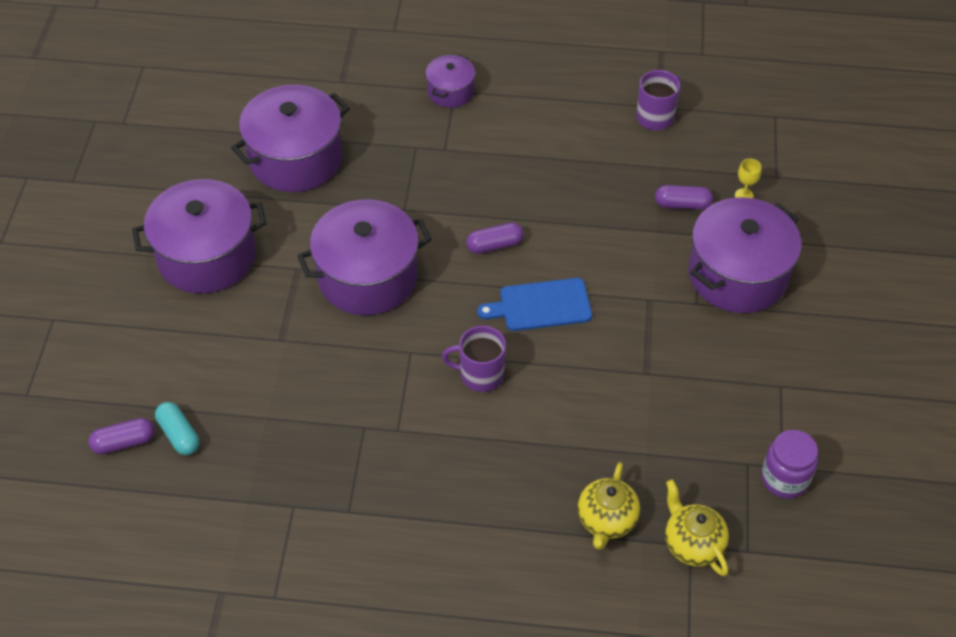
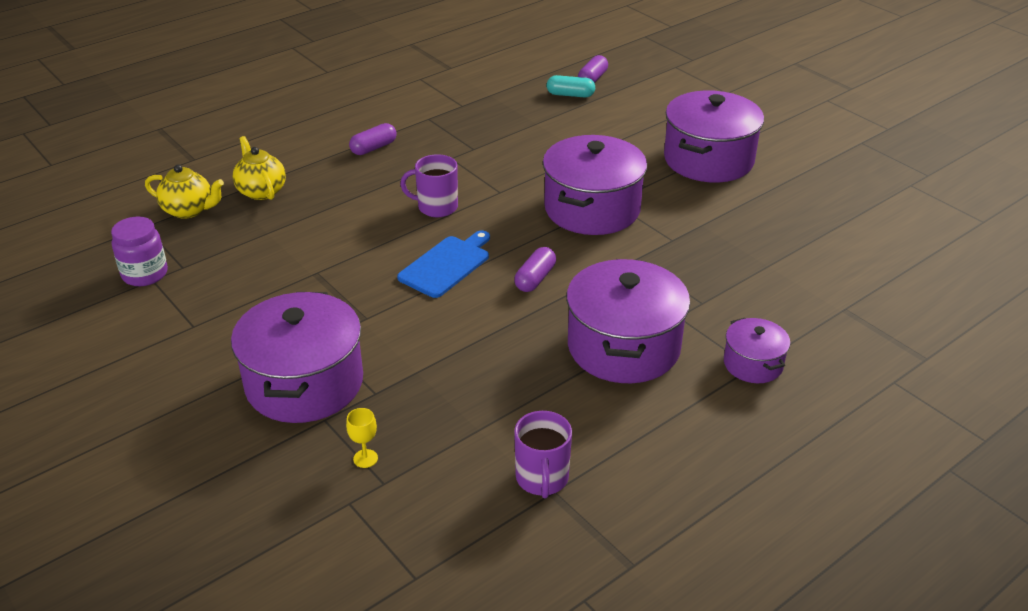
camera: 135 degrees right, 15 degrees down
(295, 158) = (766, 238): purple pot -> purple pot (623, 347)
(480, 375) = (436, 207): purple mug -> purple mug turned 135 degrees counterclockwise
(682, 204) = (418, 409): purple capsule -> purple capsule (373, 148)

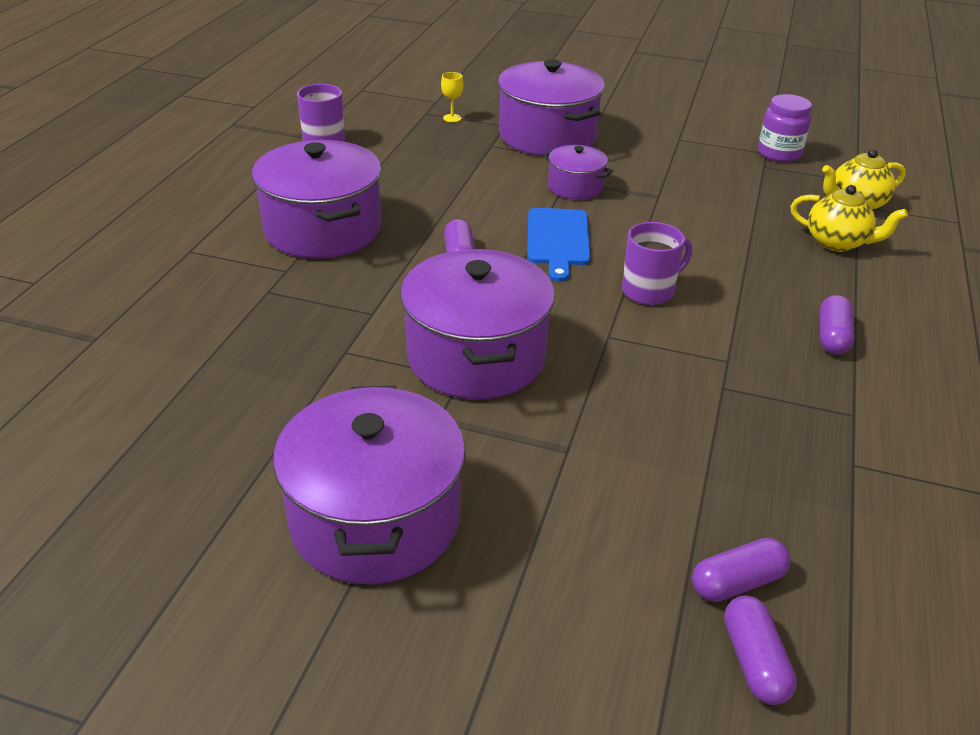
camera: 145 degrees right, 0 degrees up
(570, 95) = (737, 582): turquoise capsule -> purple capsule
(753, 364) = (188, 253): purple pot -> purple pot (575, 187)

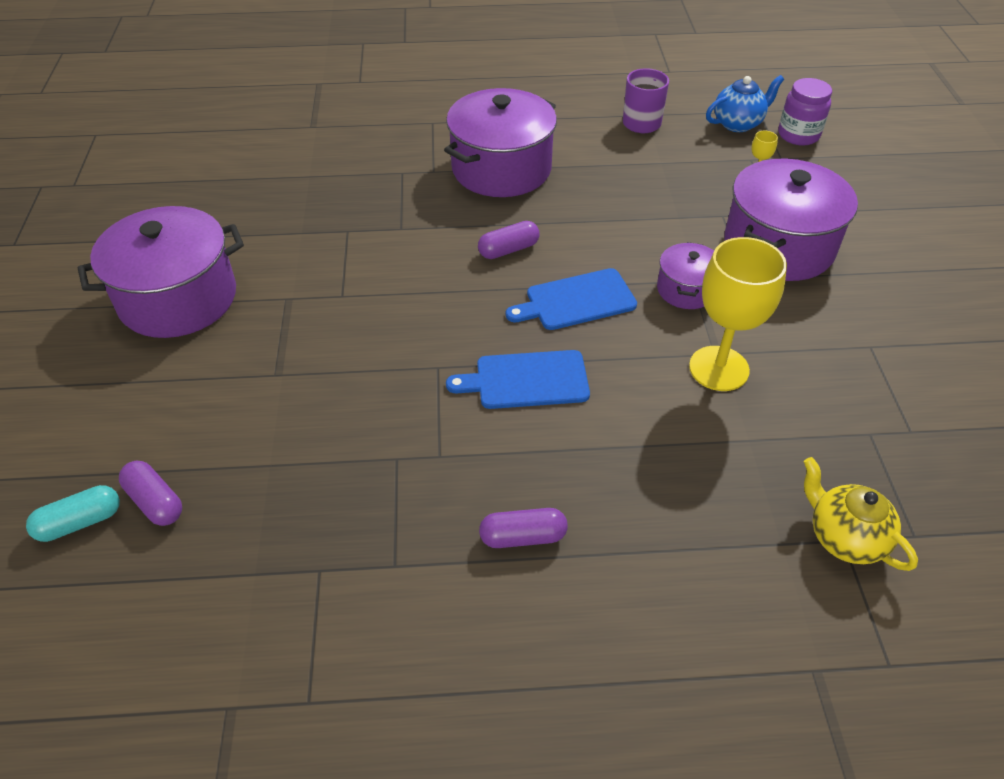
camera: 70 degrees right, 10 degrees up
(370, 103) = (738, 123): none -> blue teapot
(476, 356) = (371, 297): purple pot -> none
(649, 291) = (526, 380): purple mug -> blue cutting board
(675, 200) = (719, 368): none -> yellow goblet
(754, 661) = (80, 522): purple capsule -> turquoise capsule
(779, 153) = (920, 444): purple jar -> purple jar (798, 135)
(837, 242) = (729, 526): yellow teapot -> none

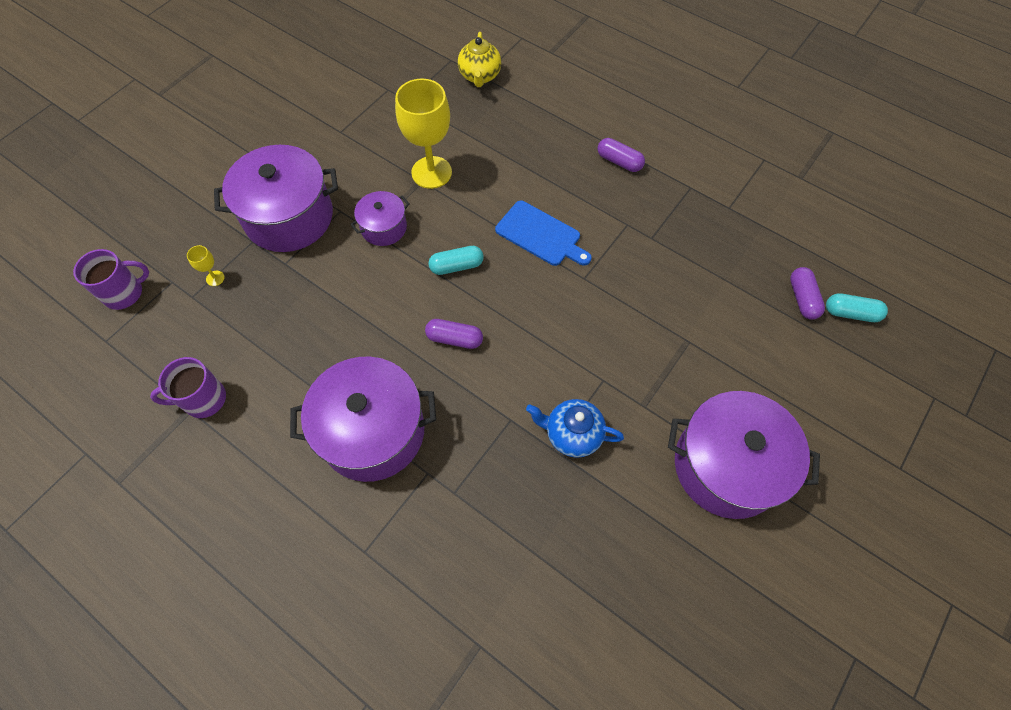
camera: 140 degrees left, 15 degrees up
(576, 301) = (456, 266): blue cutting board -> turquoise capsule
(738, 123) = (141, 339): blue teapot -> blue teapot (572, 434)
(798, 135) = (124, 293): purple jar -> purple mug

